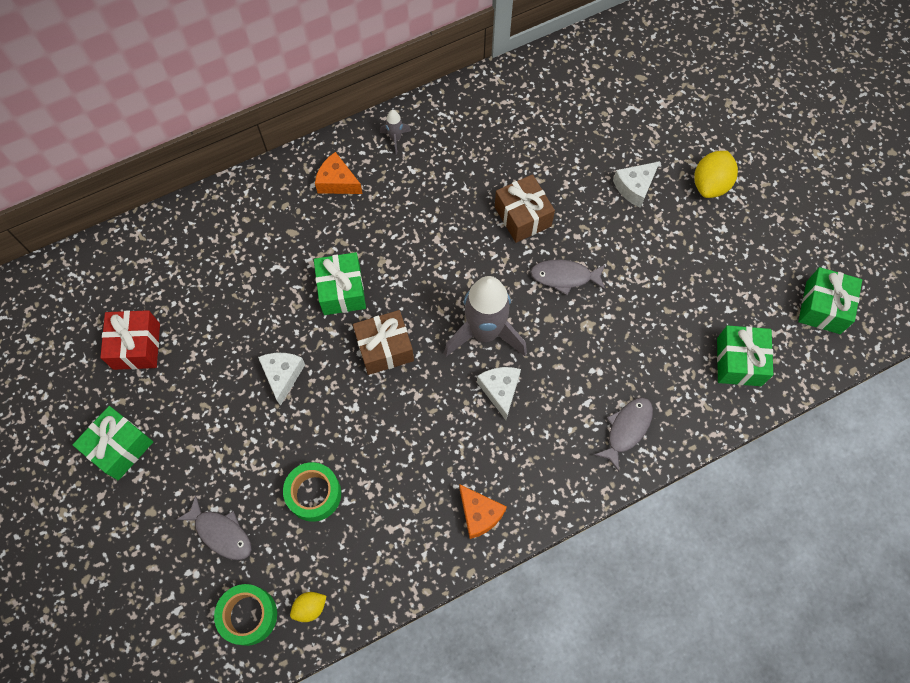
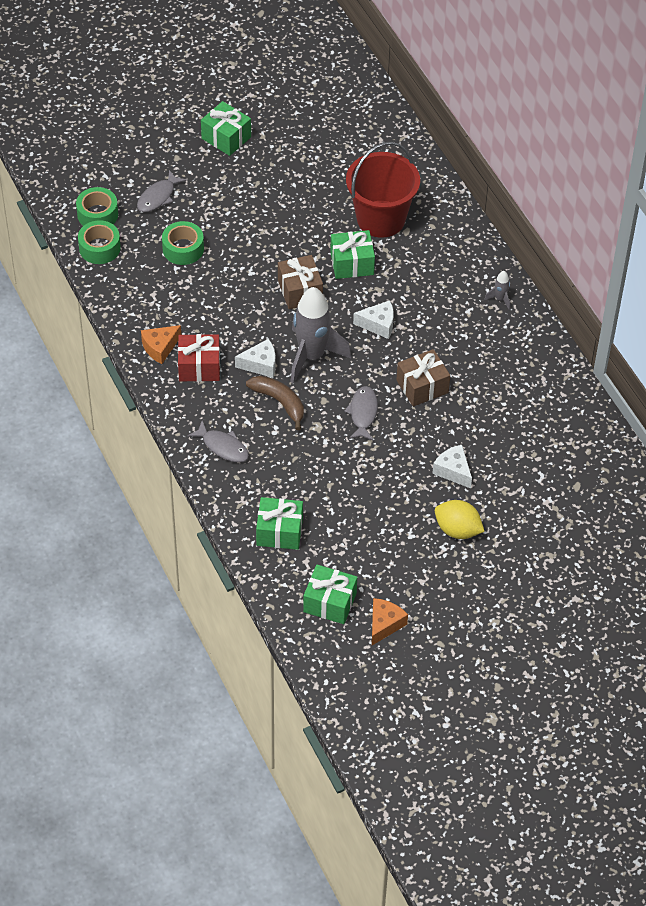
camera: 90 degrees right, 15 degrees down
(137, 346) = (307, 141): red gift -> red gift (199, 367)
(272, 260) = (381, 219): none -> red bucket
(282, 376) = (279, 228): white cheese -> white cheese (378, 324)
(310, 608) = (99, 248): yellow lemon -> green tape
(337, 182) = (455, 259): orange cheese -> orange cheese (384, 624)
(555, 367) = (279, 402): none -> brown banana

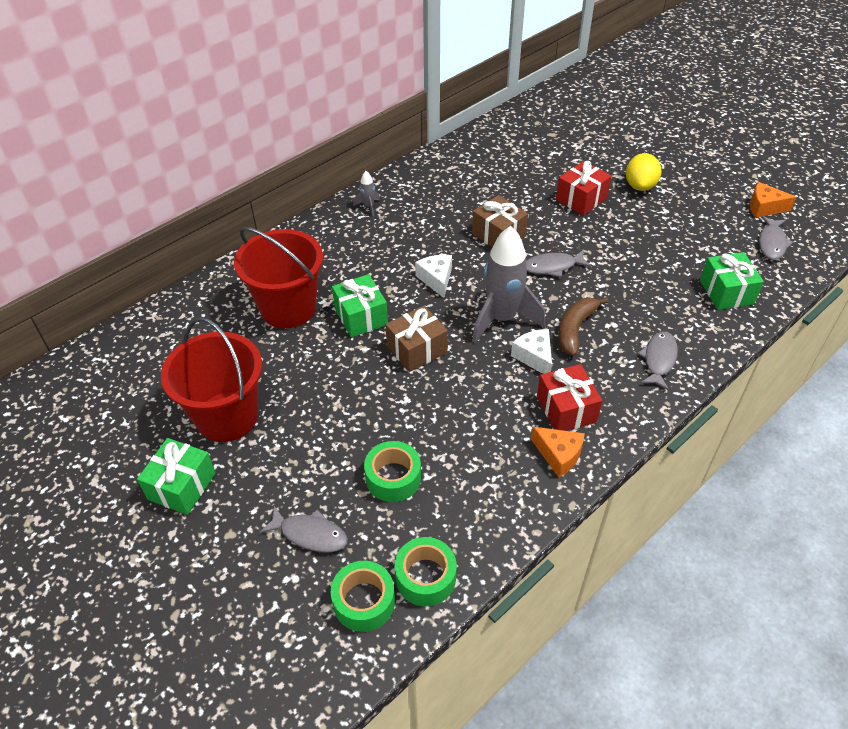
camera: 105 degrees left, 5 degrees down
(278, 167) = (227, 416): none -> red bucket
(330, 602) = (771, 243): green gift -> grey fish
(453, 471) = (581, 199): white cheese -> red gift

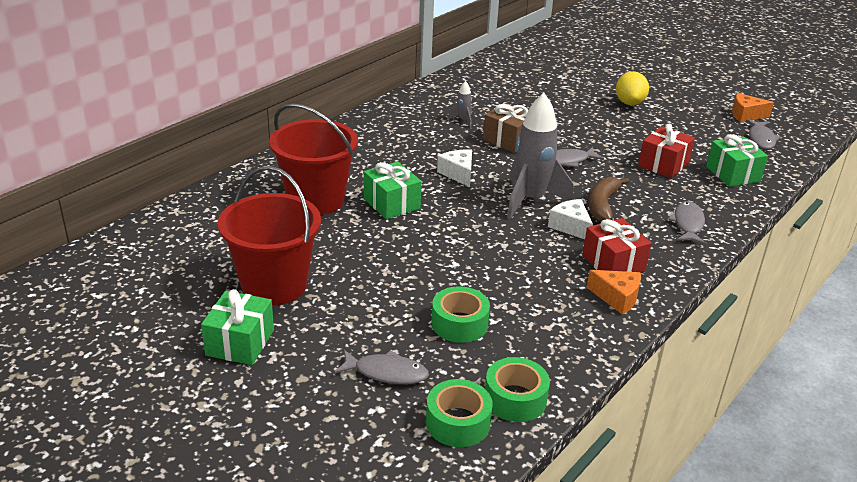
camera: 10 degrees left, 15 degrees down
(368, 206) = (376, 123): grey rocket -> grey rocket (462, 120)
(417, 349) = (454, 226): brown gift -> none
(581, 199) = (578, 113): red gift -> red gift (663, 164)

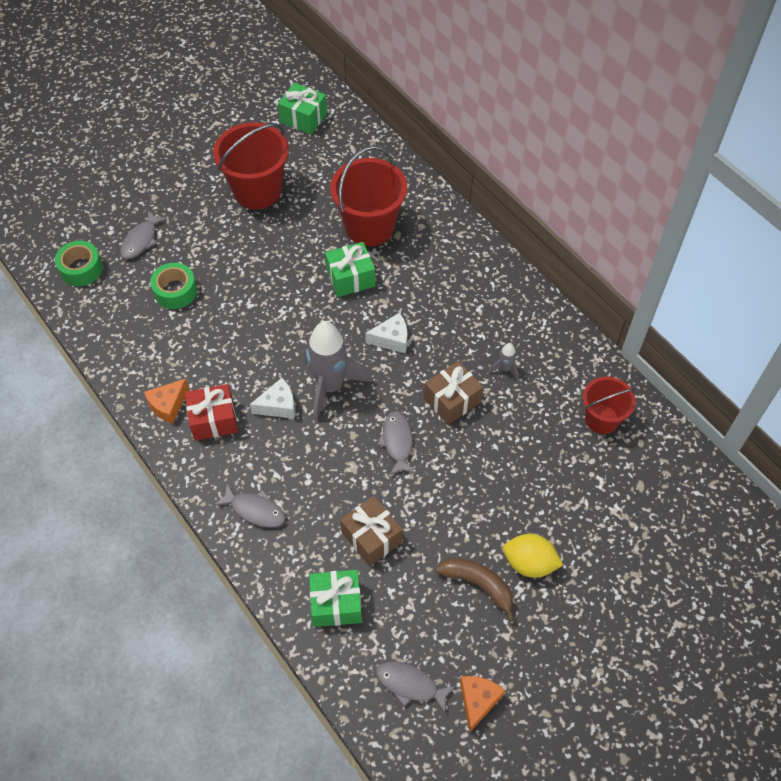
camera: 105 degrees right, 25 degrees up
(240, 342) = (200, 169): green gift -> green gift (303, 118)
(488, 82) = (601, 419): none -> red bucket
(515, 399) = (88, 305): green tape -> none
(603, 205) = (306, 446): brown banana -> brown banana (478, 584)
(663, 164) = (371, 537): red gift -> brown gift

